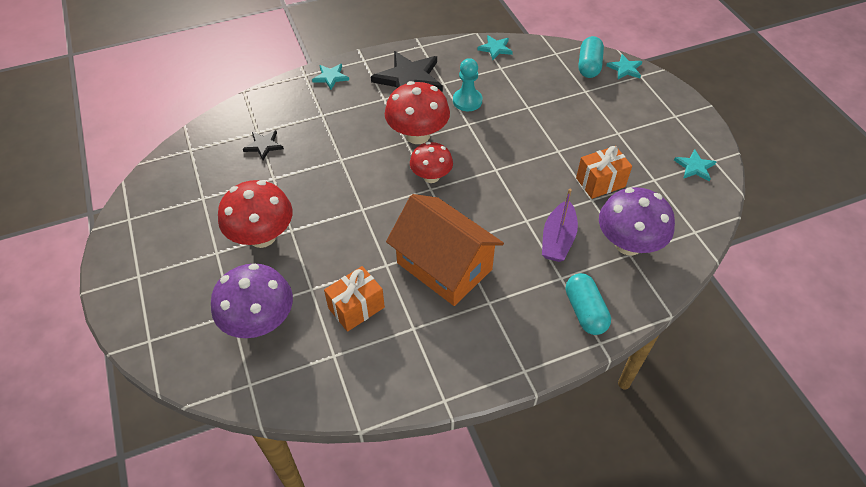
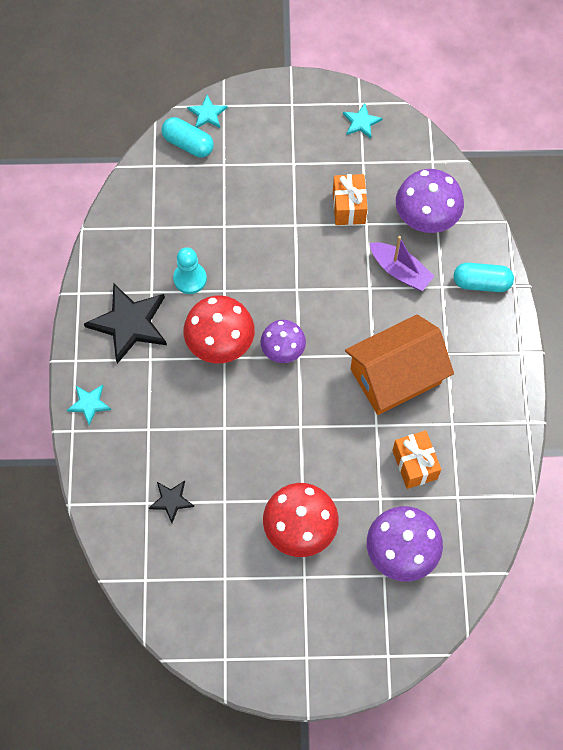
camera: 70 degrees left, 15 degrees up
(431, 176) = (283, 350): red mushroom -> purple mushroom
(495, 48) = (119, 220): turquoise star -> none

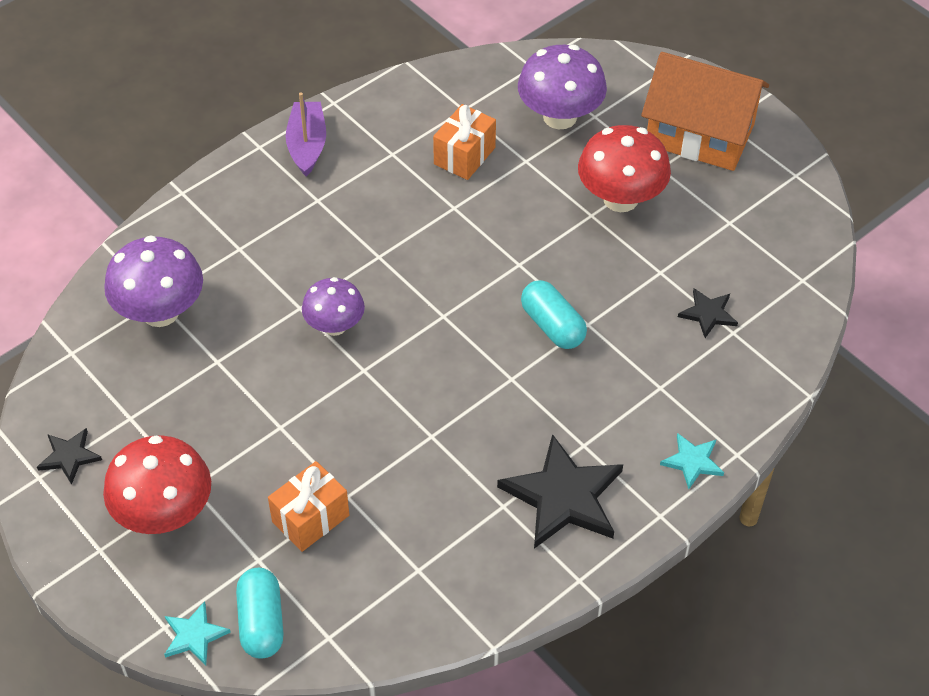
camera: 130 degrees left, 15 degrees down
(190, 279) = (449, 479): turquoise pawn -> none
(220, 343) = (499, 393): red mushroom -> red mushroom (164, 514)
(283, 350) = (450, 333): purple mushroom -> purple mushroom (335, 326)
(348, 207) = (208, 391): orange gift -> orange gift (310, 518)
(361, 122) = (69, 456): turquoise star -> black star
(395, 376) = (384, 224): orange house -> orange house (700, 134)
(400, 271) = (253, 294): purple boat -> purple boat (307, 145)
(481, 283) = (204, 219): turquoise capsule -> turquoise capsule (552, 326)

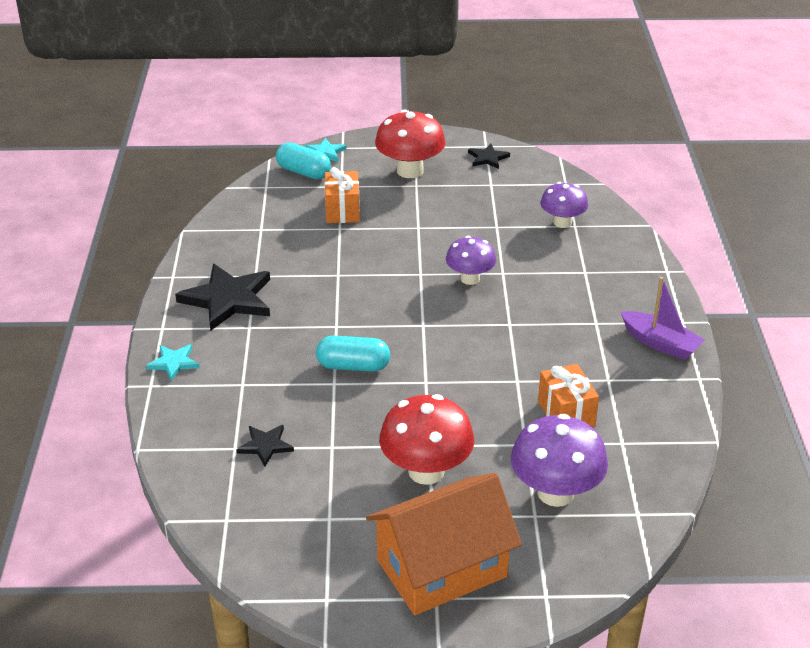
camera: 130 degrees right, 15 degrees down
(160, 312) = (562, 222): purple mushroom -> purple mushroom, size x0.64

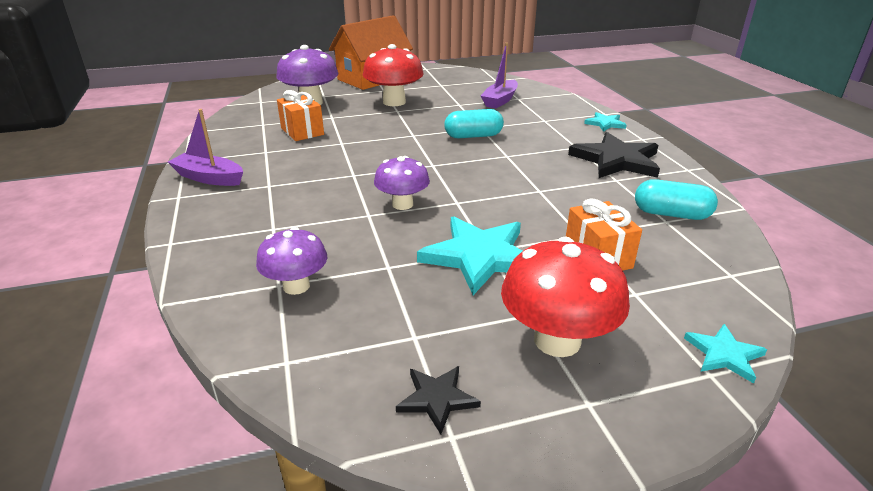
camera: 165 degrees right, 5 degrees down
(265, 446) = (500, 100): black star -> purple boat
(303, 172) = (711, 307): turquoise capsule -> turquoise capsule (671, 214)
(427, 223) = (480, 256): none -> turquoise star

